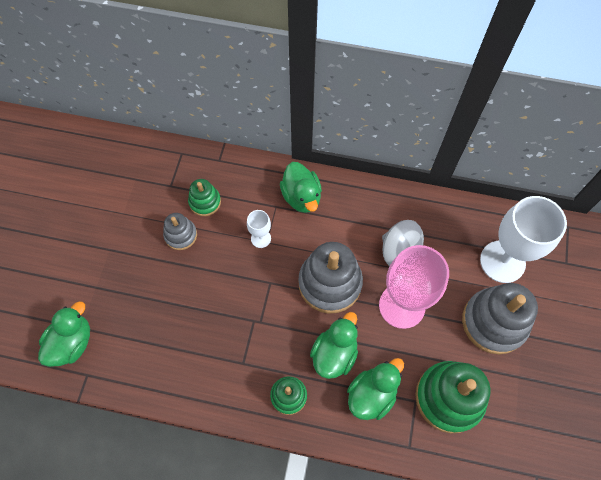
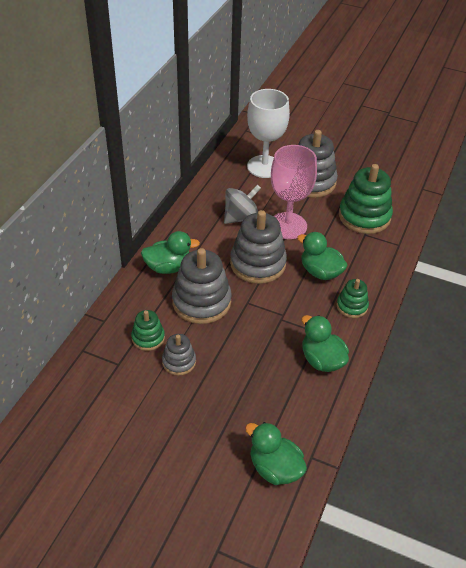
camera: 80 degrees left, 20 degrees down
(261, 238) = (201, 302): white goblet -> grey stacking toy
(372, 394) = (357, 257): green duck -> green duck (322, 360)

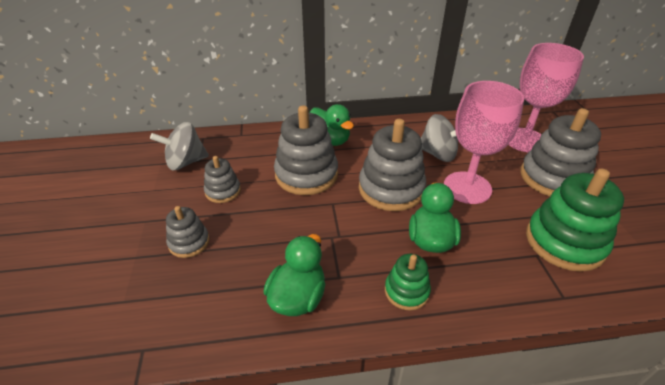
camera: 60 degrees right, 5 degrees down
(113, 374) = (185, 162): none -> grey spinning top
(148, 338) = (239, 163): green stacking toy -> none
(226, 403) = (189, 242): none -> grey stacking toy
(264, 167) = (524, 140): white goblet -> pink goblet
(275, 468) = (114, 320): green duck -> none

